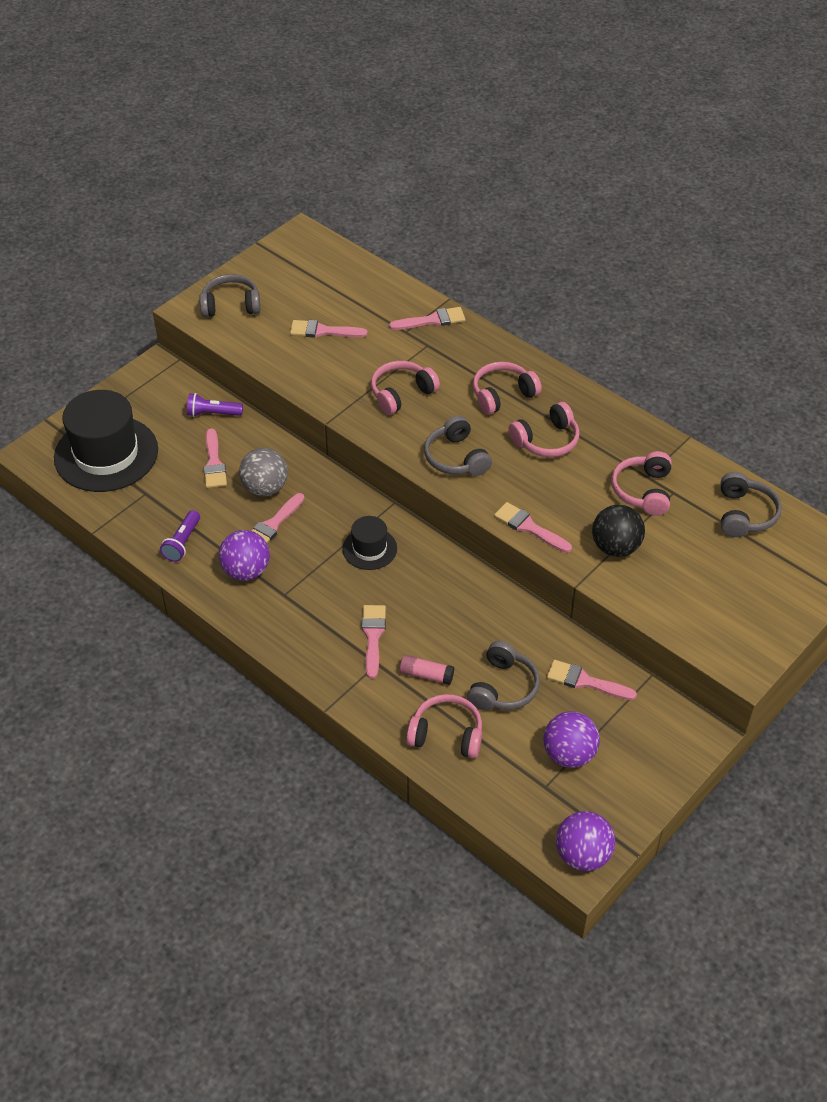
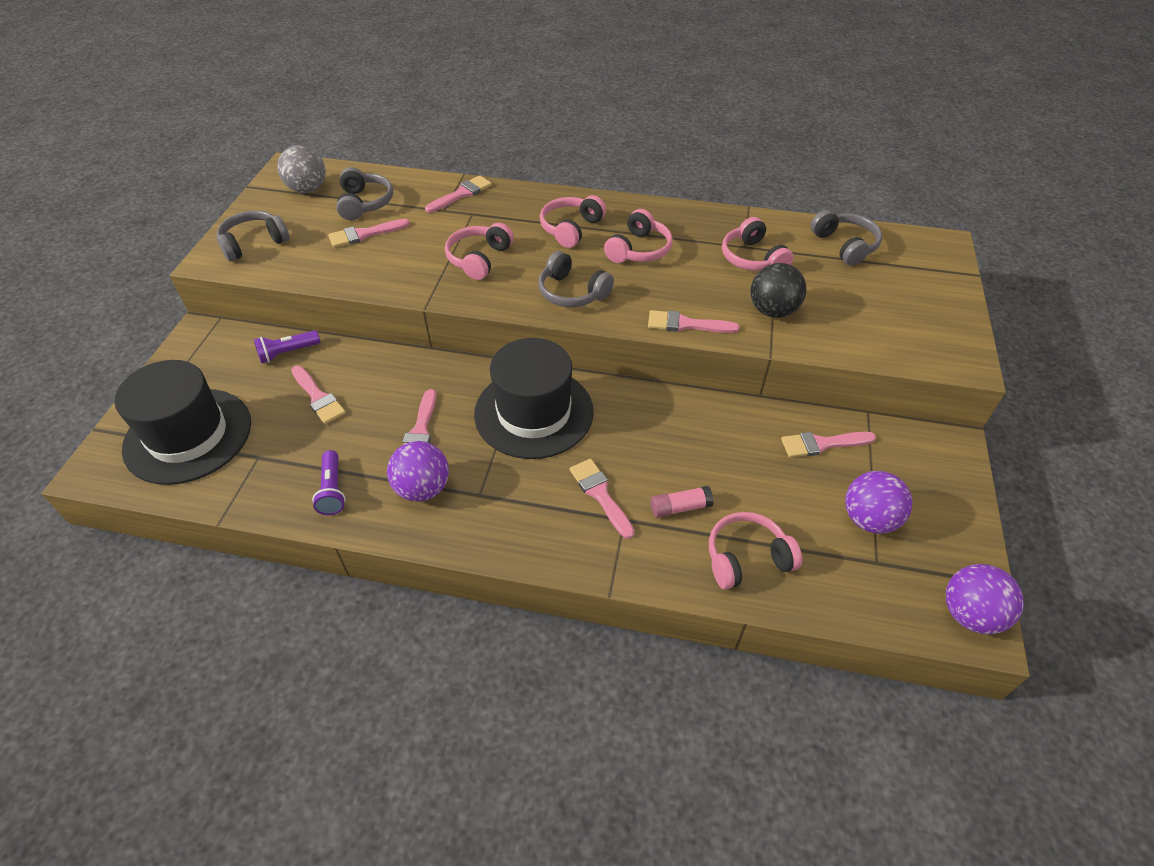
camera: 30 degrees left, 0 degrees up
(265, 488) = (388, 399): grey ball -> grey ball (308, 189)
(369, 549) = (534, 412): black hat -> black hat, size x1.99
(503, 687) = (758, 484): grey headphones -> grey headphones (364, 203)

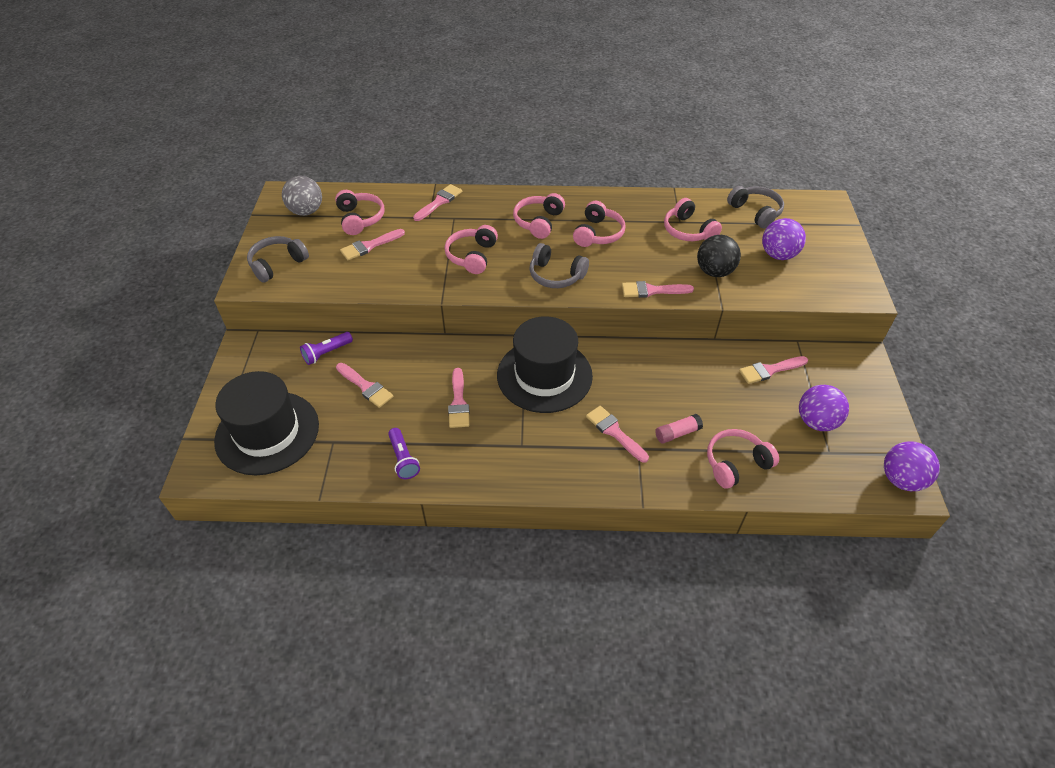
camera: 10 degrees left, 0 degrees up
(364, 203) = (360, 219): grey headphones -> pink headphones
(422, 488) = (475, 447): purple ball -> purple ball (778, 255)

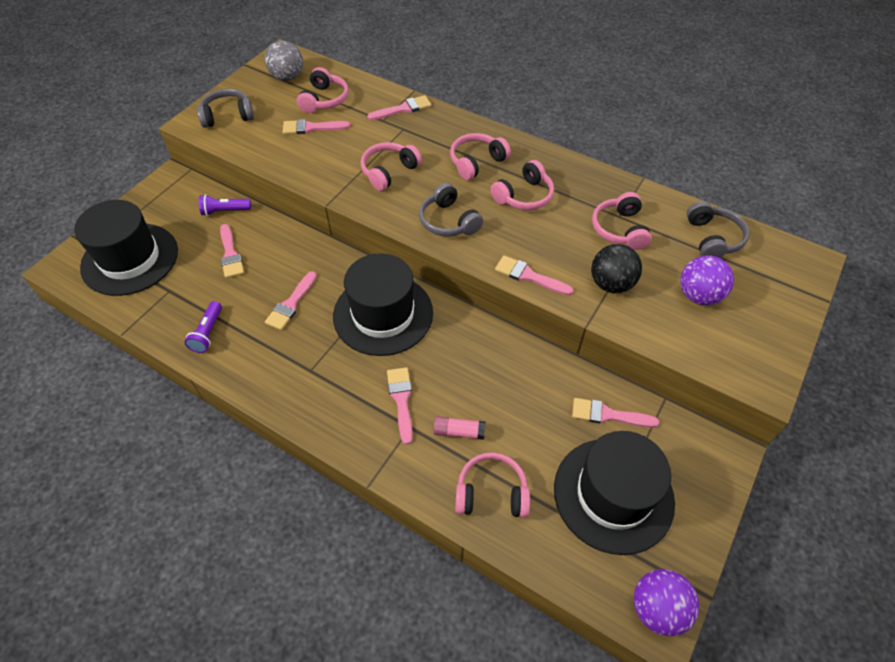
camera: 30 degrees right, 5 degrees up
(816, 421) = (613, 494): purple ball -> black hat

